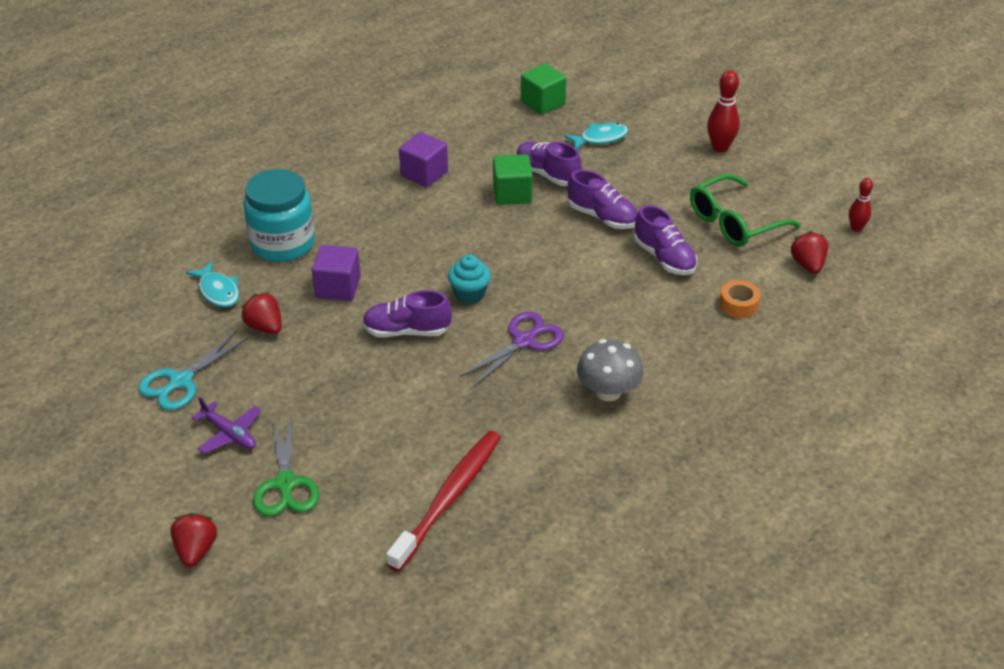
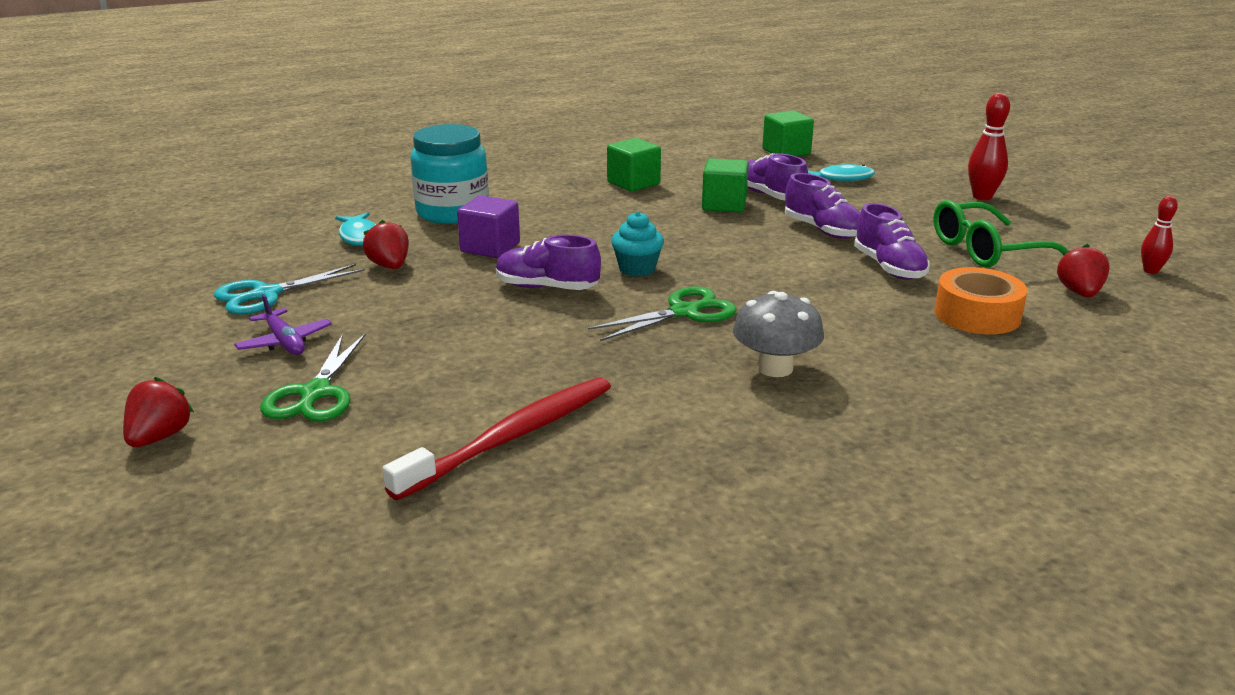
camera: 15 degrees right, 15 degrees down
(424, 174) = (633, 183): purple cube -> green cube
(524, 341) = (684, 312): purple scissors -> green scissors
(738, 304) = (977, 315): orange tape -> orange tape, size x1.62

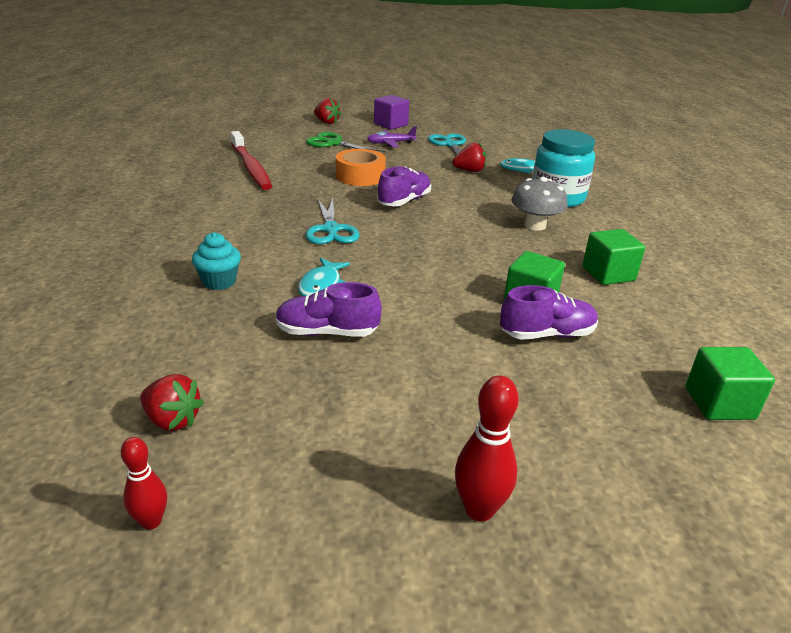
camera: 110 degrees right, 5 degrees up
(490, 247) = (482, 198): purple cube -> purple cube (390, 124)
(637, 269) = (411, 232): turquoise cupcake -> turquoise cupcake (219, 282)
(684, 312) = (331, 229): green scissors -> turquoise scissors
(775, 368) = (232, 235): grey mushroom -> grey mushroom (535, 225)
(823, 230) = (435, 331): purple shoe -> none
(841, 178) = (594, 406): turquoise fish -> turquoise fish (321, 285)
(977, 315) = (205, 336): orange tape -> orange tape (360, 176)
(987, 250) = (314, 413): green glasses -> none

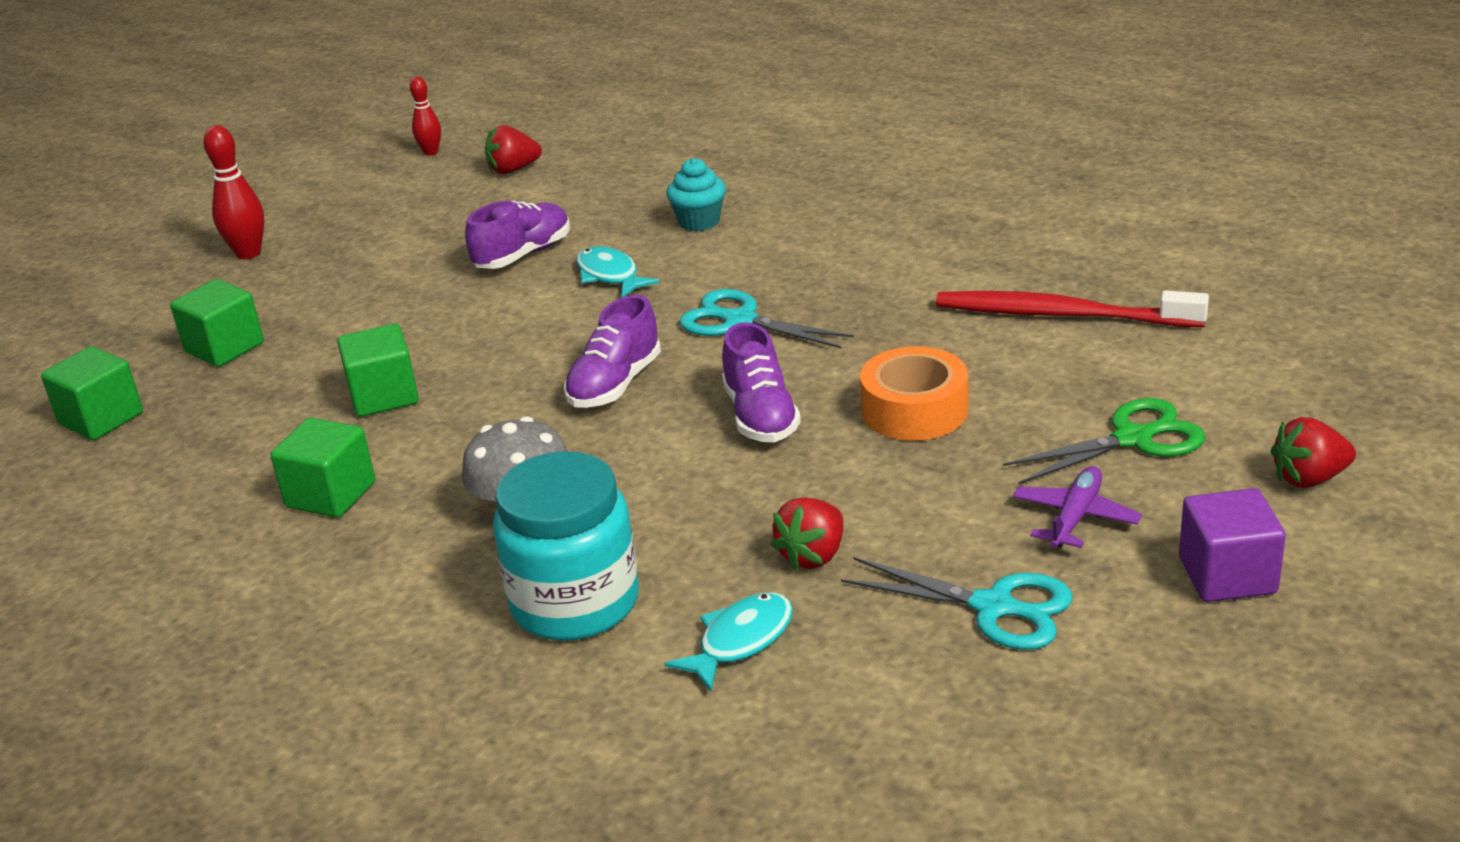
camera: 135 degrees right, 0 degrees up
(547, 334) = (325, 376): purple shoe -> purple shoe (615, 385)
(591, 404) = (224, 348): none -> green cube

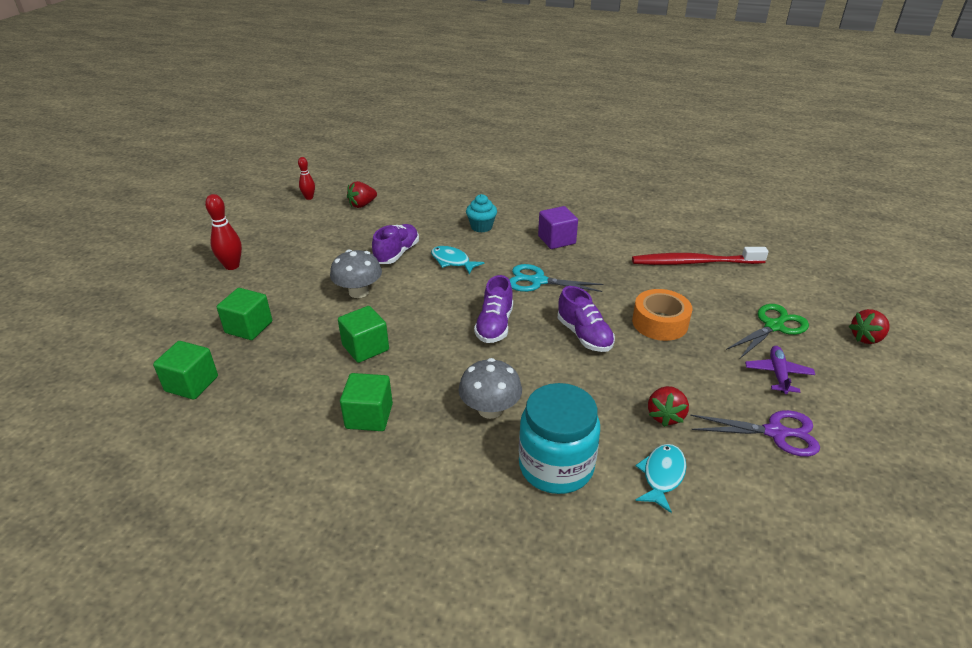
camera: 20 degrees left, 5 degrees up
(423, 311) = (358, 292): none -> grey mushroom
(993, 607) = (775, 433): turquoise scissors -> purple scissors
(1227, 575) = (869, 397): purple cube -> purple cube (556, 240)

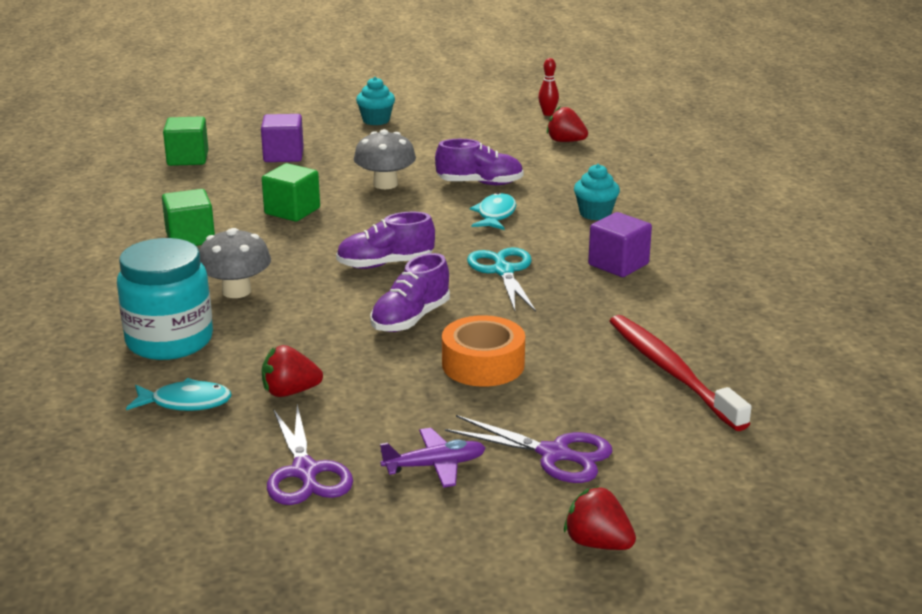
camera: 65 degrees right, 10 degrees down
(232, 266) = (376, 120): red bowling pin -> turquoise cupcake
(249, 327) = (283, 155): green cube -> purple cube
(773, 326) = (554, 454): green scissors -> purple scissors

